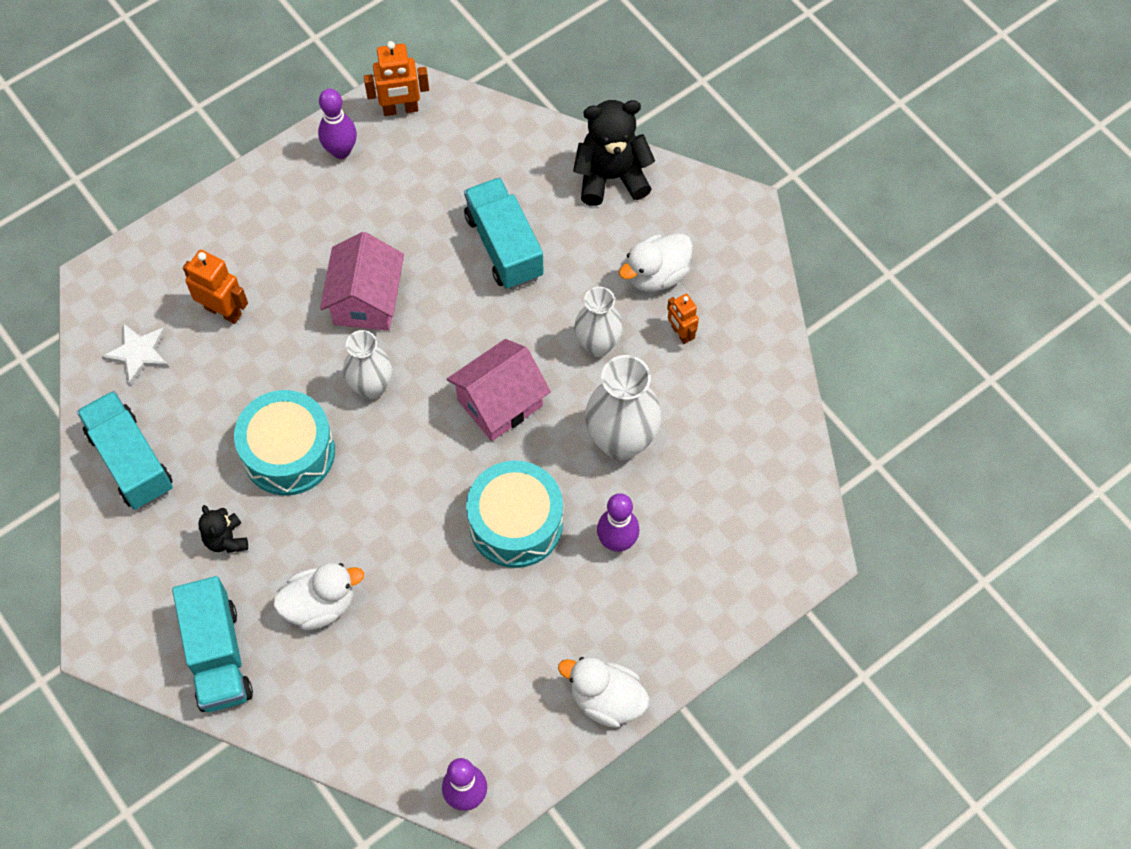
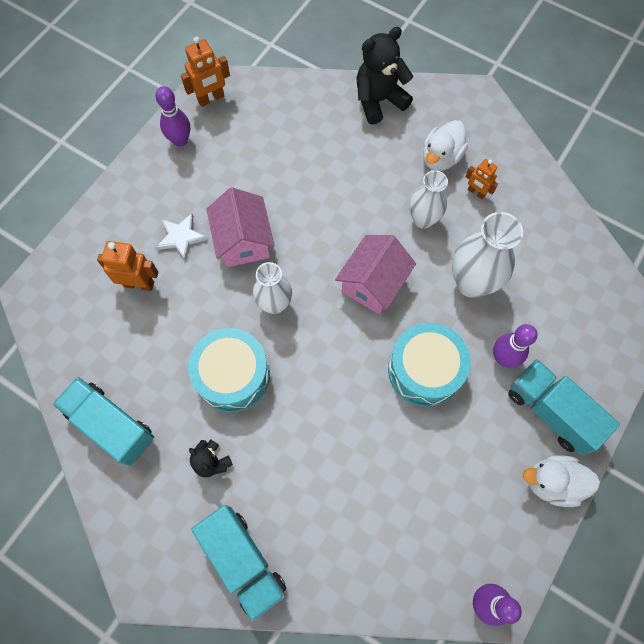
camera: 20 degrees left, 5 degrees up
(138, 354) = (85, 338): white star -> white star (181, 237)
(320, 605) = (306, 488): white duck -> none
(504, 246) = (326, 171): turquoise truck -> turquoise truck (551, 411)

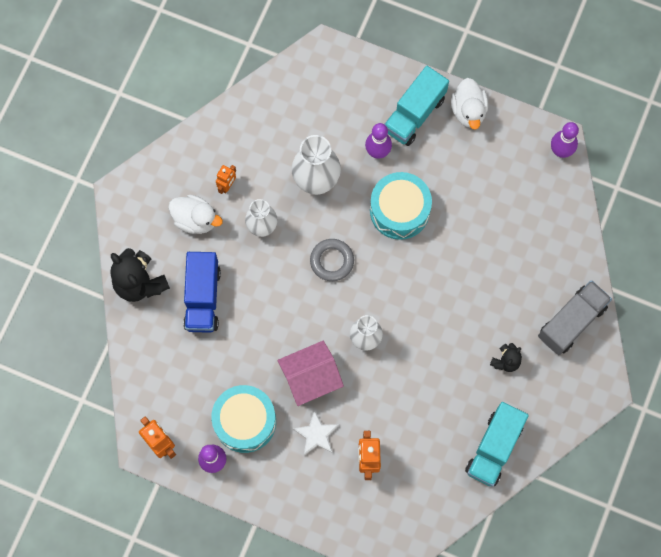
camera: 100 degrees left, 5 degrees up
(232, 375) = (434, 360): turquoise drum -> turquoise drum (245, 421)
(243, 561) = (571, 322): turquoise truck -> grey truck
(353, 153) = (202, 298): none -> blue truck
(373, 284) = (332, 261): pink house -> grey ring

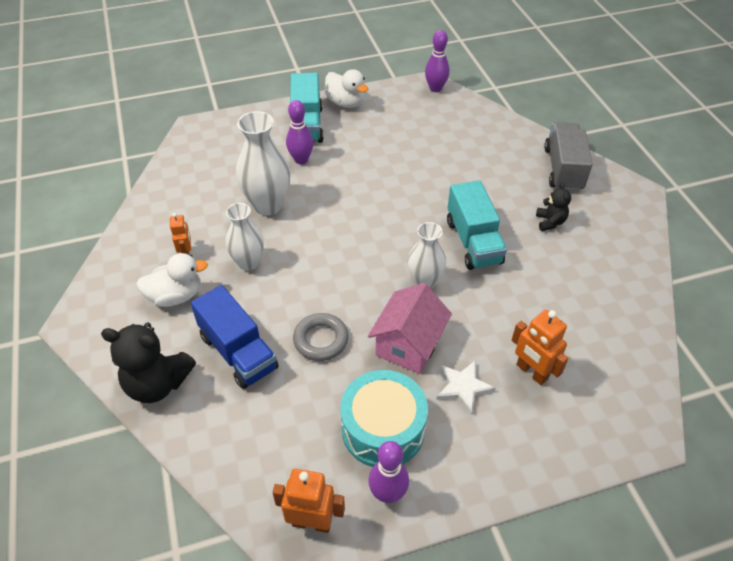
camera: 40 degrees left, 25 degrees down
(332, 261) = (336, 247): grey ring -> grey ring (321, 340)
(399, 210) = (357, 183): turquoise drum -> none
(494, 448) = (617, 284): turquoise truck -> turquoise truck (473, 242)

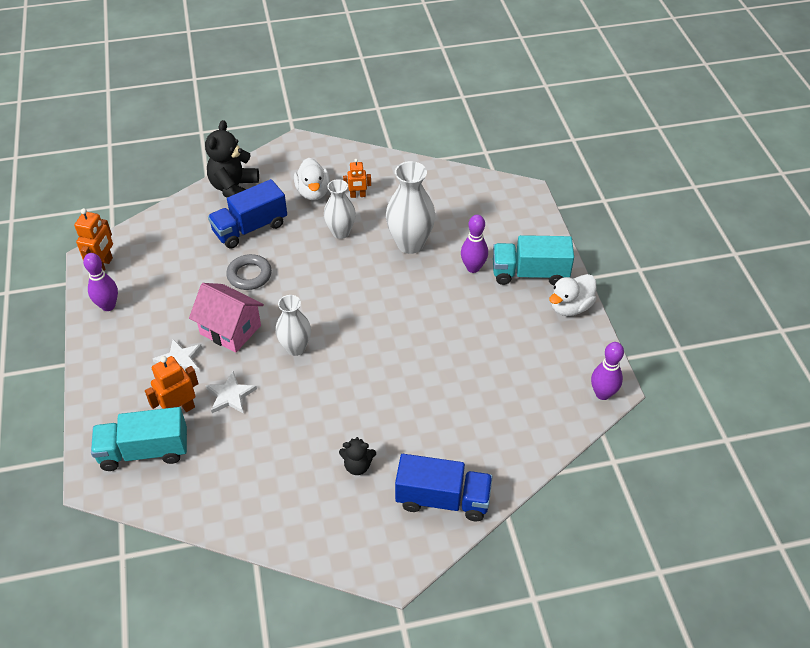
camera: 95 degrees right, 0 degrees up
(383, 429) = (159, 307): turquoise drum -> none
(473, 242) = (339, 392): turquoise truck -> turquoise truck (144, 451)
(499, 329) = (230, 395): none -> white star
(563, 169) = (442, 499): grey truck -> blue truck

